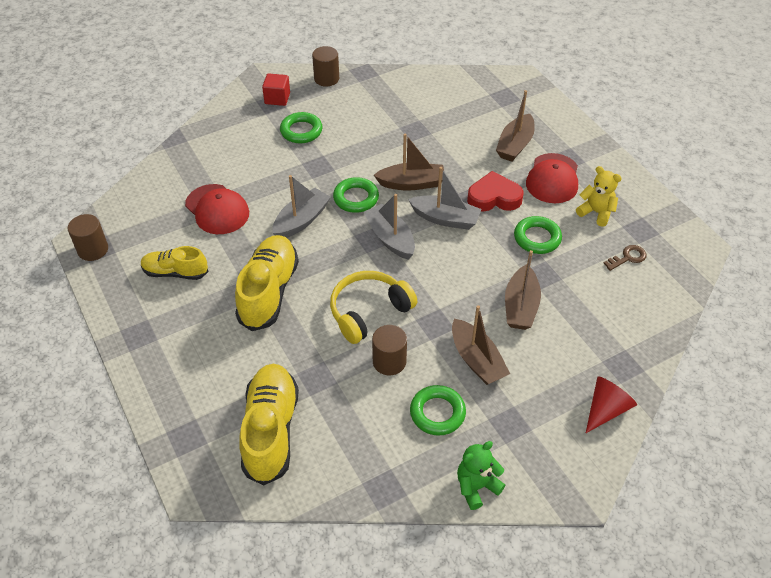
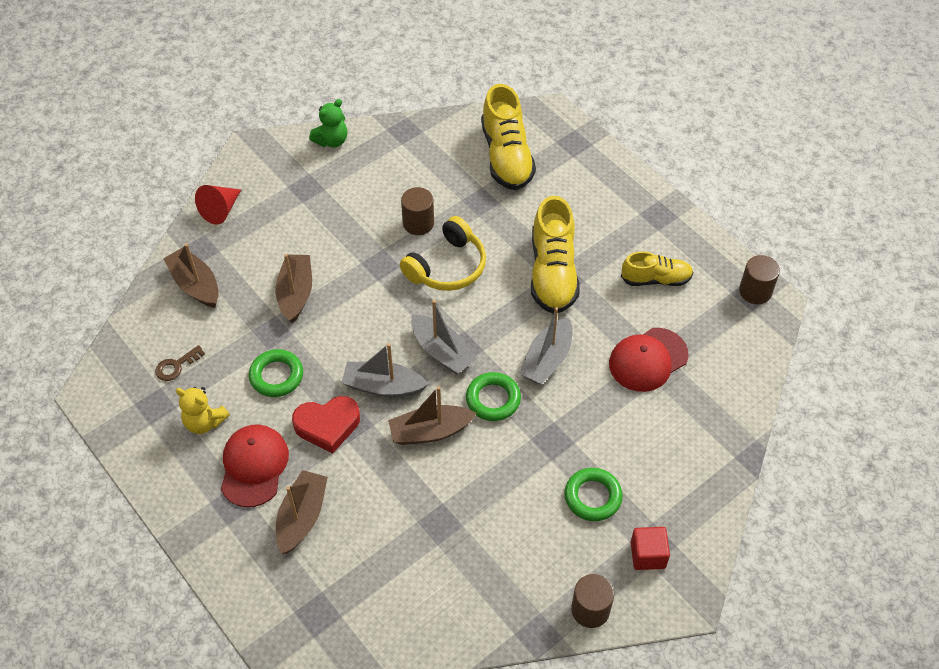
camera: 170 degrees right, 5 degrees up
(217, 209) = (648, 360): red cap -> red cap turned 75 degrees counterclockwise
(437, 413) = (369, 188): green ring -> none
(476, 360) = (337, 236): brown boat -> brown boat (195, 285)

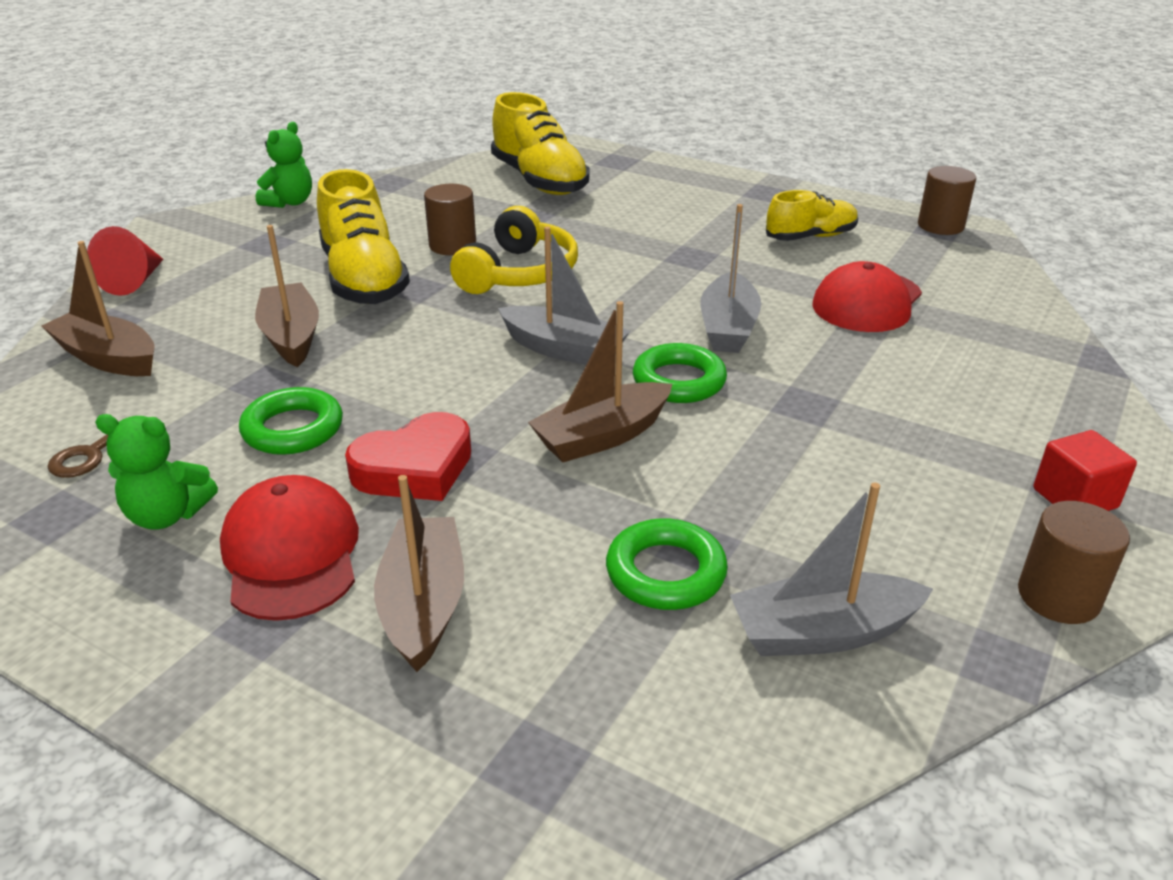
camera: 20 degrees left, 20 degrees down
(204, 422) = (167, 515): yellow teddy bear -> green teddy bear
(383, 386) = (490, 403): grey boat -> grey boat (823, 632)
(552, 272) = (671, 254): yellow shoe -> yellow shoe (364, 279)
(593, 497) = (923, 451): green ring -> green ring (665, 572)

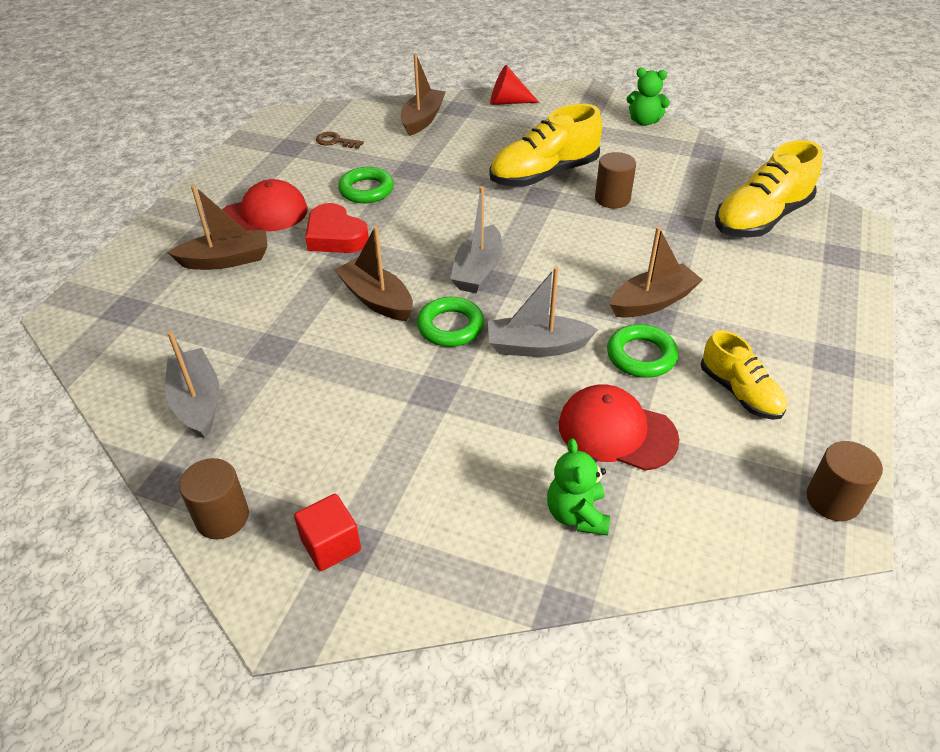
camera: 80 degrees right, 10 degrees up
(167, 515) = (291, 174): green teddy bear -> green teddy bear (577, 514)
(291, 336) = (462, 166): brown boat -> brown boat (652, 302)
(518, 273) = (582, 234): yellow headphones -> none
(665, 572) = (248, 337): green ring -> green ring (641, 356)

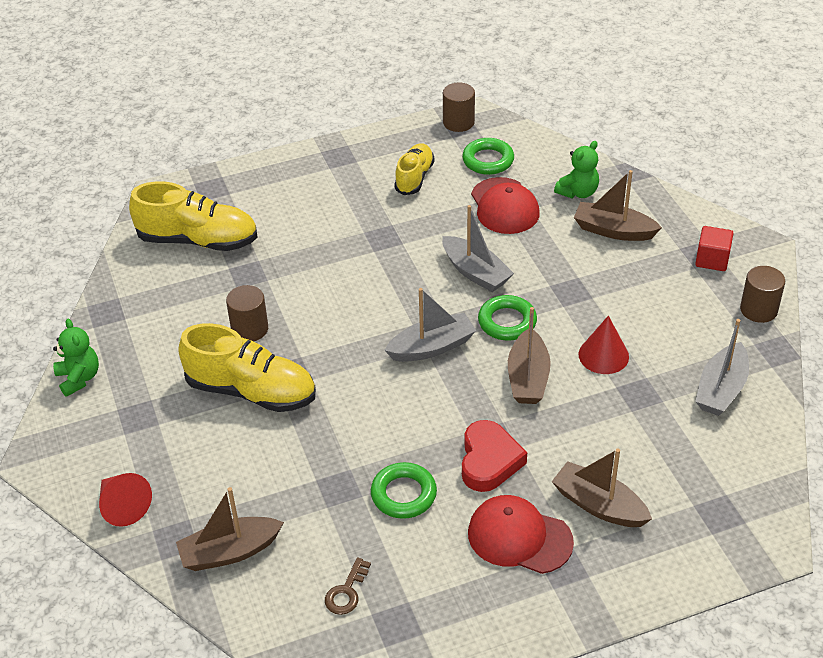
camera: 130 degrees left, 0 degrees up
(335, 141) = (346, 592): brown key -> brown key turned 45 degrees clockwise
(336, 357) = (603, 355): none -> red cone
(641, 356) = (429, 226): green ring -> green ring (488, 160)
(652, 302) = (367, 246): brown boat -> brown boat (613, 230)

